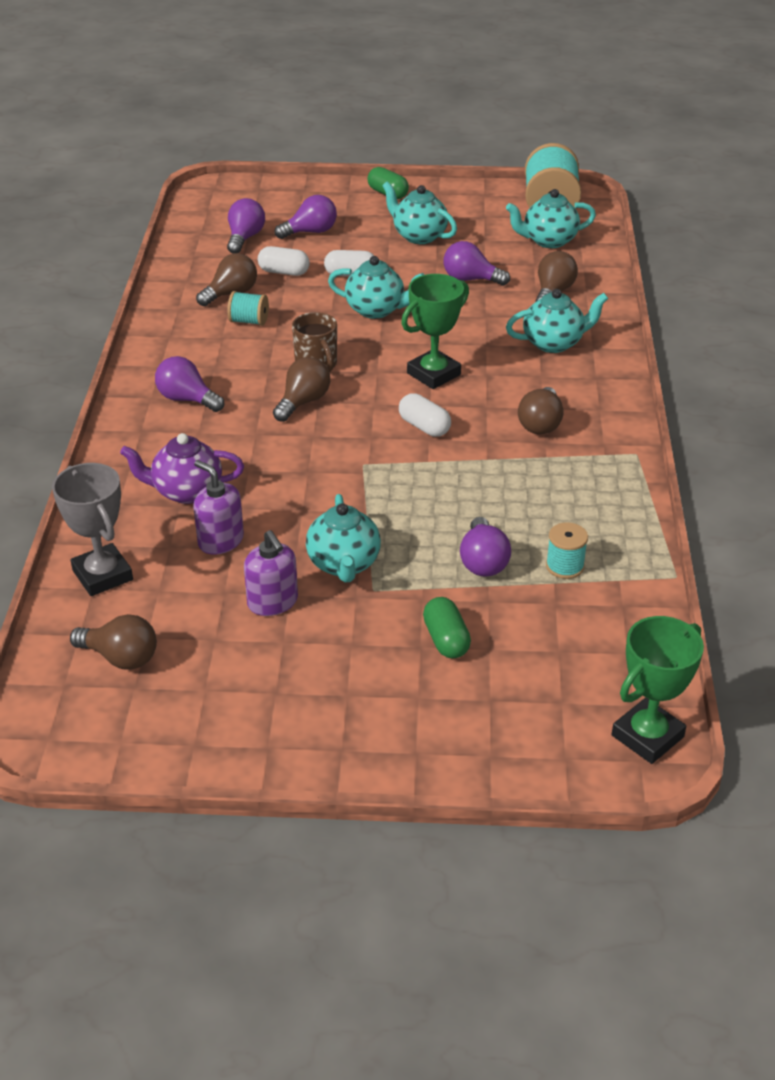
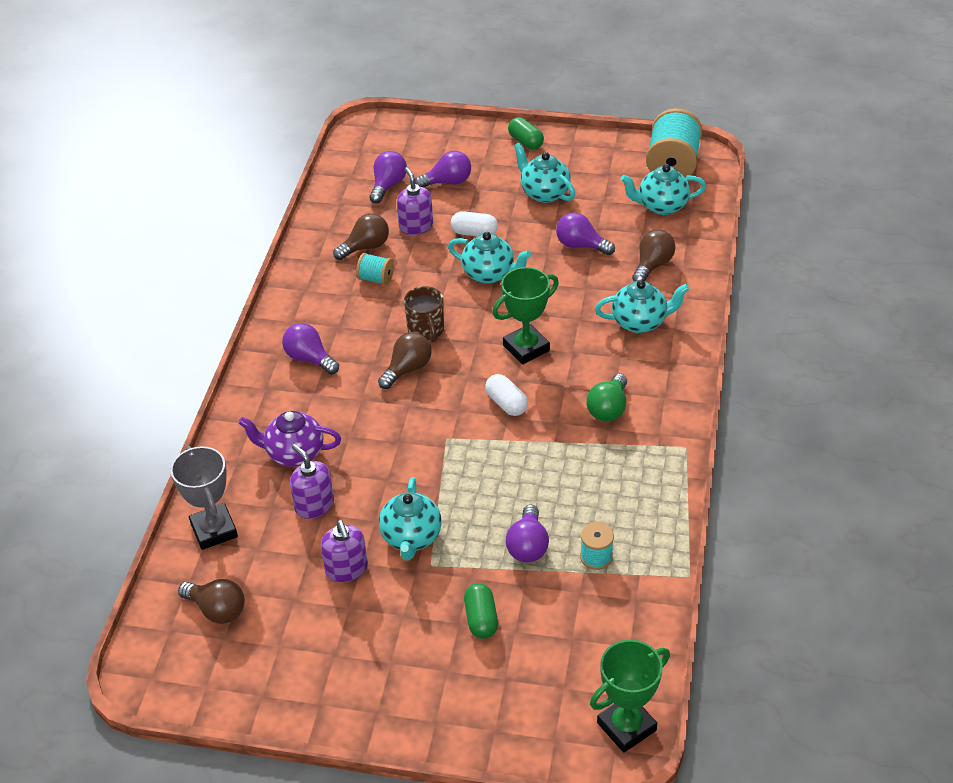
camera: 10 degrees right, 5 degrees up
(284, 272) = (416, 226): white capsule -> purple soap dispenser
(540, 424) = (608, 409): brown light bulb -> green light bulb

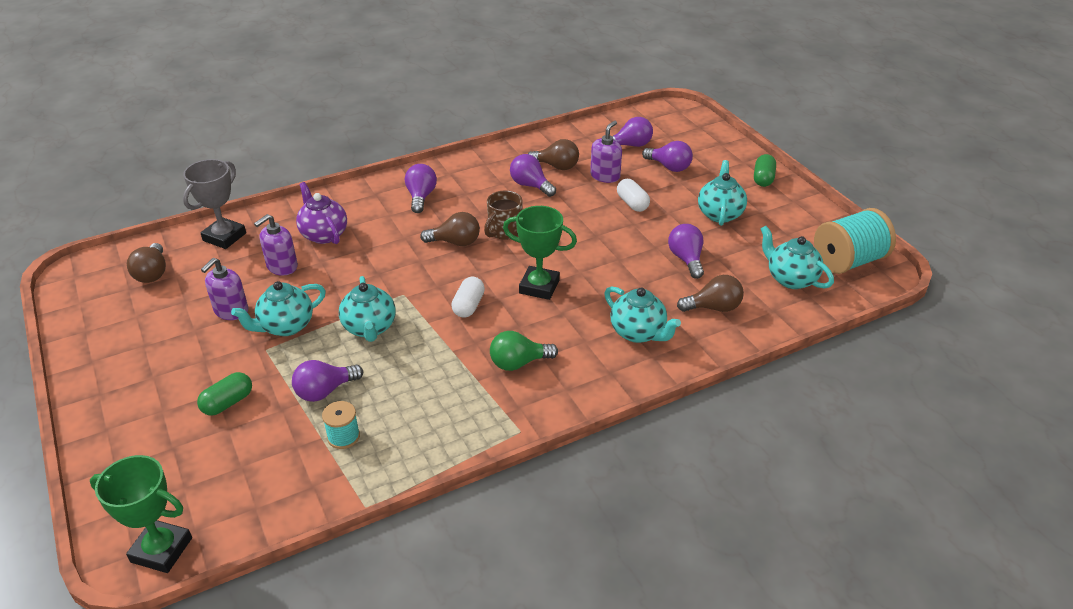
camera: 50 degrees right, 5 degrees down
(314, 505) = (282, 266): purple soap dispenser -> purple soap dispenser turned 150 degrees counterclockwise
(376, 279) = (530, 185): turquoise spool -> purple light bulb
(489, 274) = (597, 231): turquoise teapot -> turquoise teapot (370, 328)

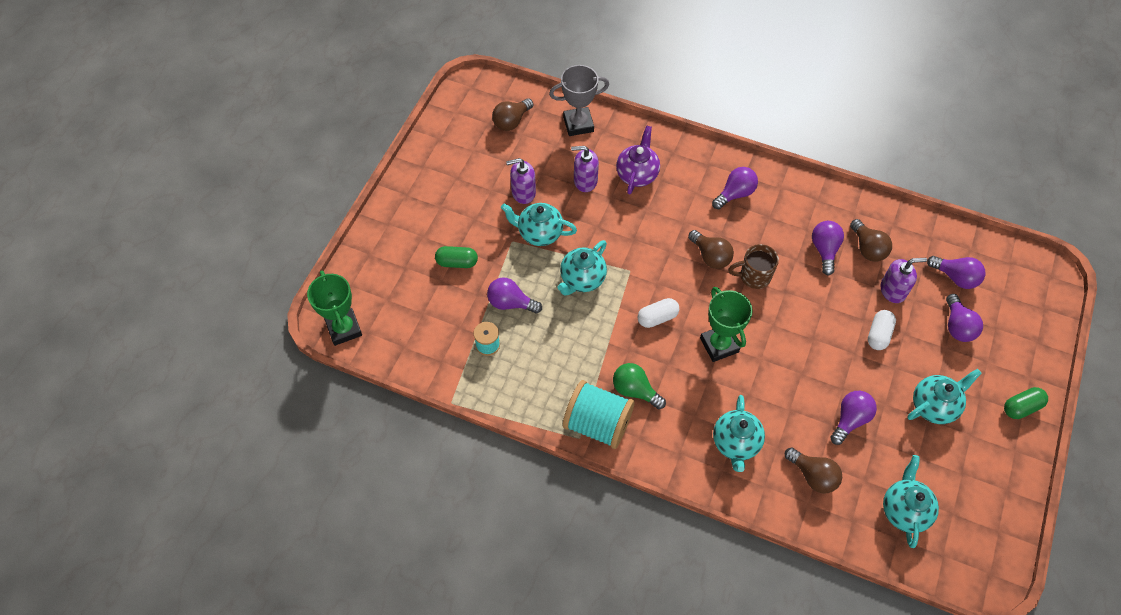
camera: 50 degrees right, 20 degrees up
(848, 261) = (974, 541): turquoise spool -> turquoise spool (597, 423)

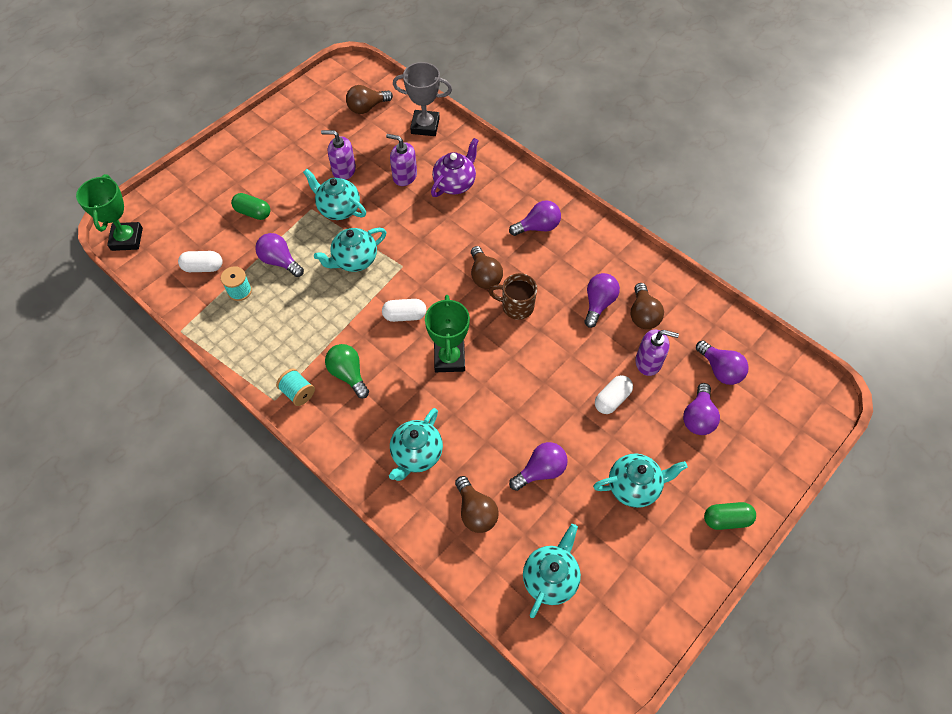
camera: 20 degrees right, 0 degrees up
(438, 333) = (203, 267): none -> white capsule
(597, 423) = (298, 392): turquoise spool -> turquoise spool, size x0.51

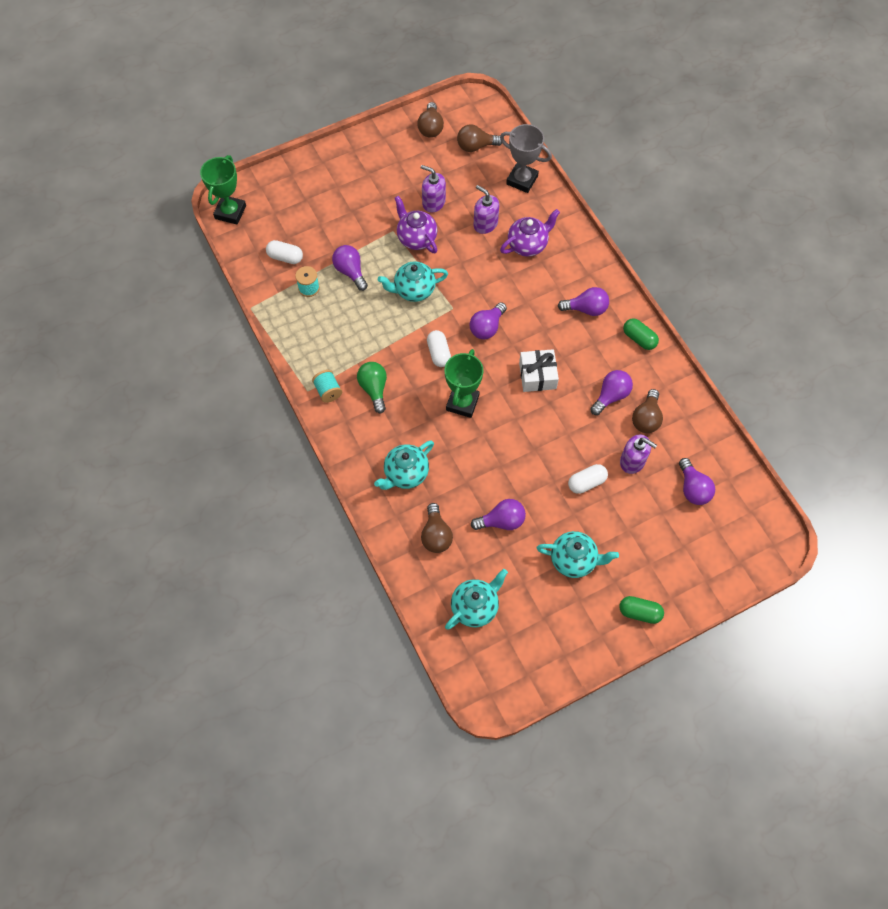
camera: 20 degrees right, 5 degrees up
(253, 212) = (342, 219): green capsule -> green capsule (639, 339)
(338, 209) = (416, 238): turquoise teapot -> purple teapot
(405, 315) = (438, 353): white capsule -> white capsule turned 60 degrees clockwise
(484, 276) = (520, 339): brown light bulb -> brown light bulb (430, 128)
(516, 306) = (537, 375): brown mug -> white gift
(698, 417) = (654, 522): purple light bulb -> purple light bulb (487, 327)

